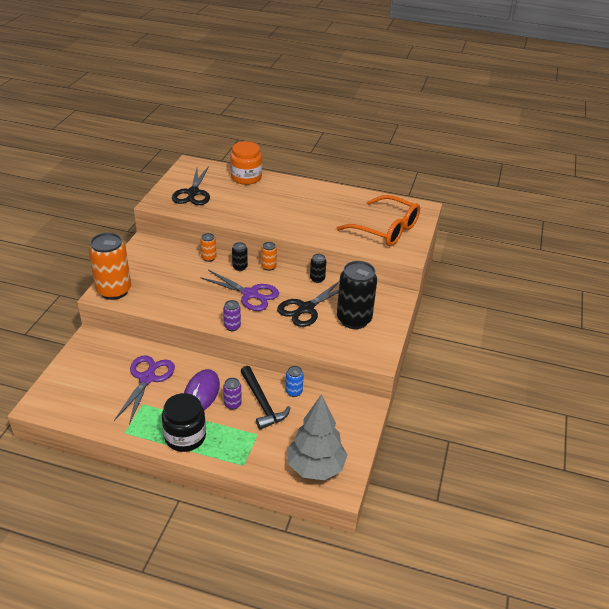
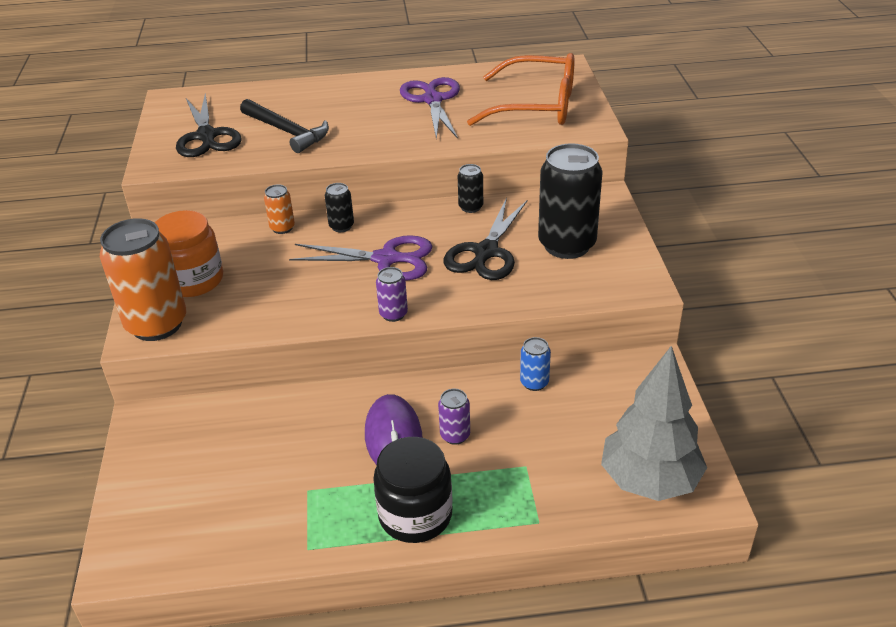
camera: 20 degrees left, 0 degrees up
(147, 378) = (288, 446): purple scissors -> purple scissors (432, 100)
(246, 177) = (276, 94): orange jar -> orange jar (193, 280)
(262, 403) = (499, 417): black hammer -> black hammer (287, 132)
(268, 267) = (385, 212): orange can -> none

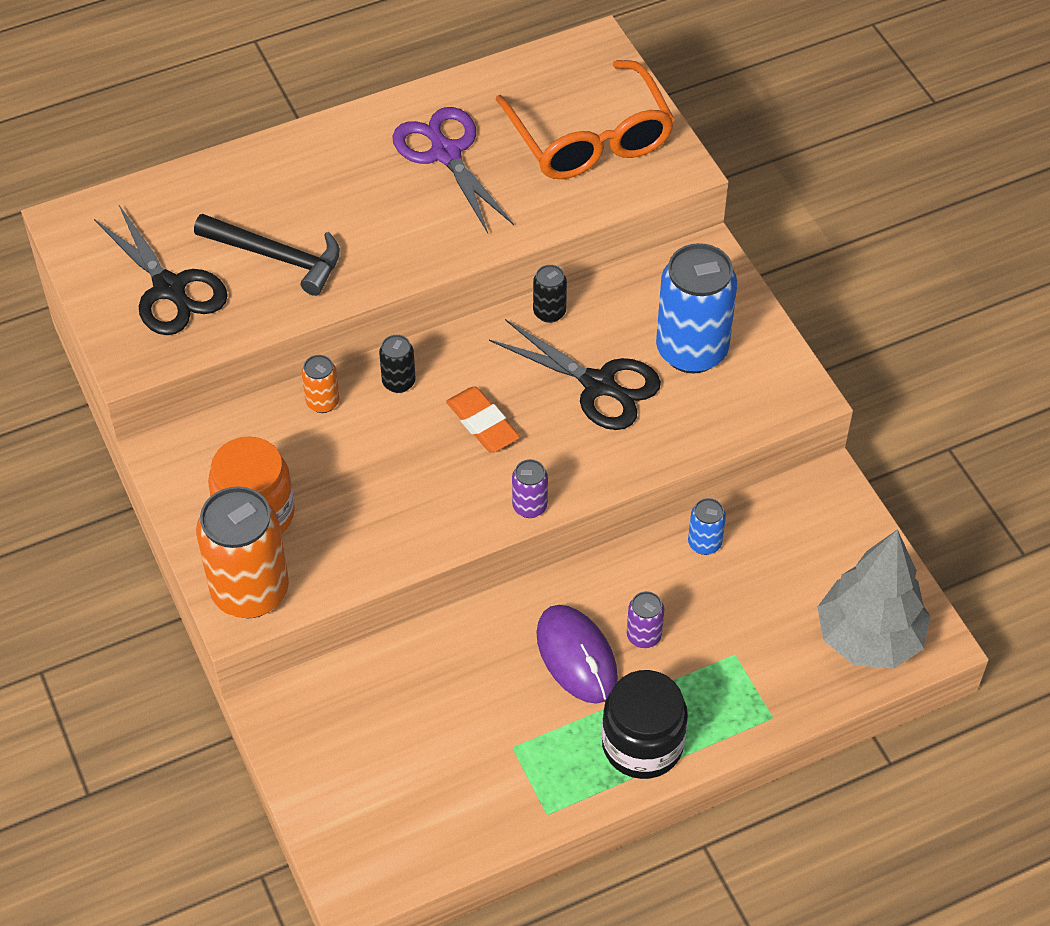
camera: 20 degrees left, 15 degrees up
(387, 259) = (482, 423): purple scissors -> orange eraser
(486, 252) = (599, 385): black scissors -> black scissors turned 60 degrees counterclockwise
(536, 106) = (590, 138): orange glasses -> orange glasses turned 75 degrees clockwise
(567, 245) = (691, 350): black can -> blue can

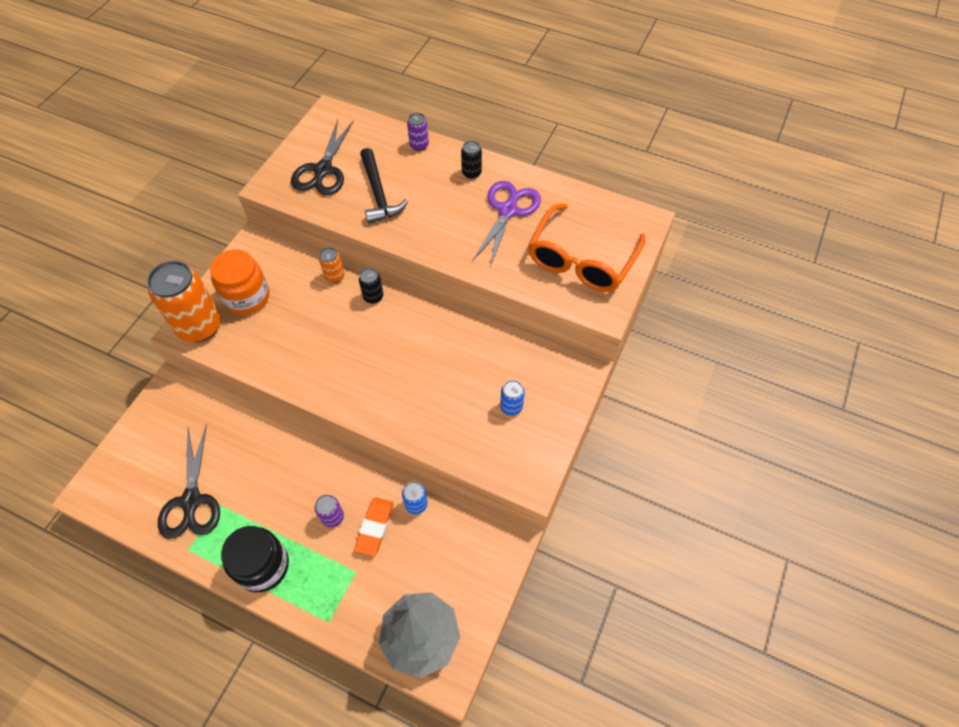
camera: 50 degrees right, 5 degrees up
(482, 423) = (378, 348): orange eraser -> orange eraser (375, 527)
(529, 506) = (343, 405): purple can -> purple can (419, 145)
(549, 312) = (475, 327): black can -> black can (471, 173)
(576, 656) = (296, 494): purple mouse -> none
(599, 385) = (448, 381): black scissors -> black scissors (191, 501)
(691, 350) = (511, 407): blue can -> blue can, size x0.46

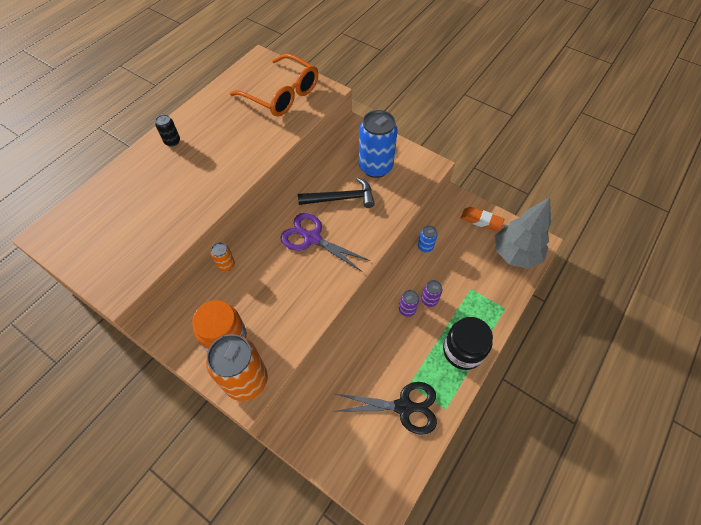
camera: 80 degrees left, 0 degrees up
(323, 170) = (118, 245): black scissors -> none
(373, 297) = (257, 239): black can -> none
(375, 527) = (439, 273): orange eraser -> orange eraser (481, 220)
(378, 194) = (166, 205): black hammer -> black hammer (341, 198)
(419, 145) = (123, 171): purple can -> purple can (407, 310)
(508, 210) = (221, 125): purple scissors -> purple scissors (312, 238)
(511, 407) = (375, 167): blue can -> blue can, size x2.19

